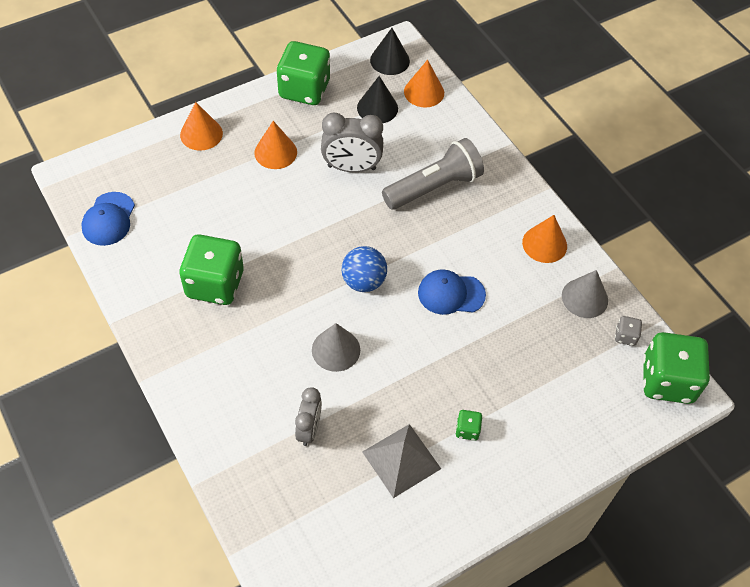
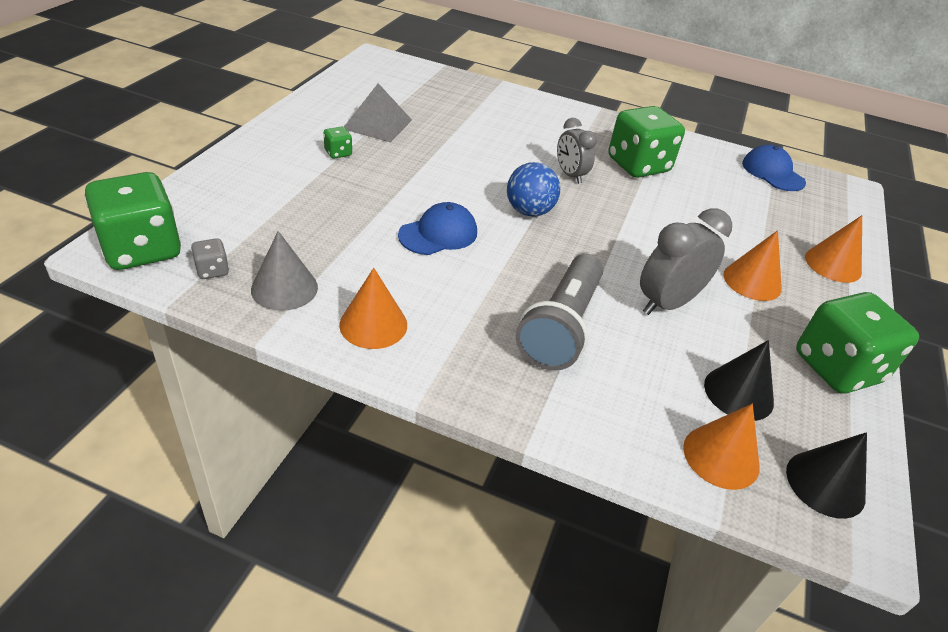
camera: 140 degrees right, 15 degrees down
(309, 429) = (462, 118): grey clock -> grey clock (570, 175)
(336, 349) = (496, 161): grey cone -> none

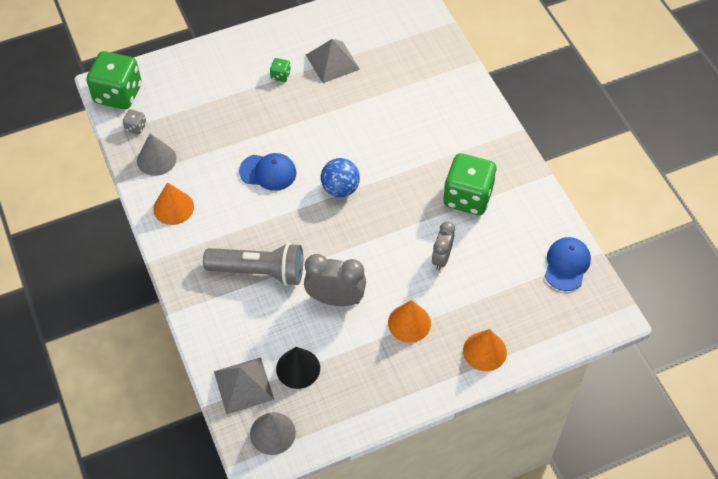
camera: 50 degrees right, 15 degrees up
(561, 327) = (259, 271): grey flashlight -> grey flashlight turned 150 degrees counterclockwise
(570, 175) = (406, 177): grey clock -> grey clock (441, 258)
(721, 456) = (243, 385): orange cone -> grey pyramid
(825, 484) = (272, 433): black cone -> grey cone
(837, 368) = (373, 399): green dice -> none

